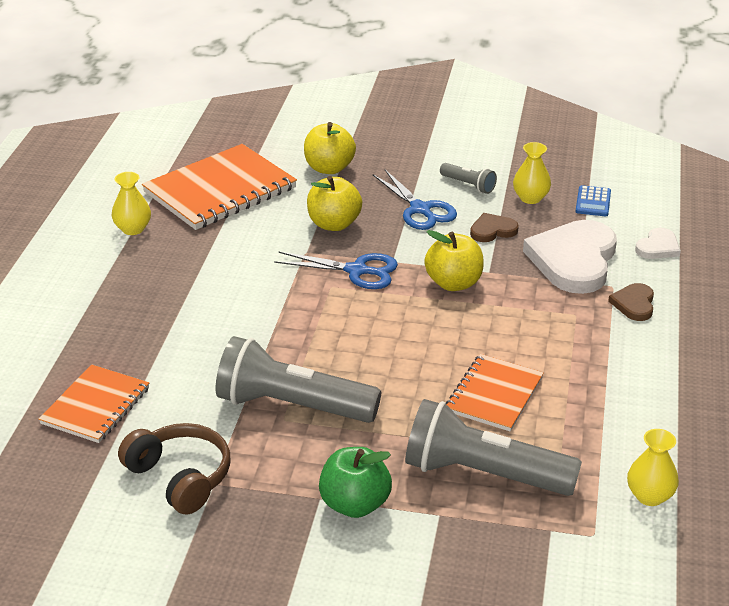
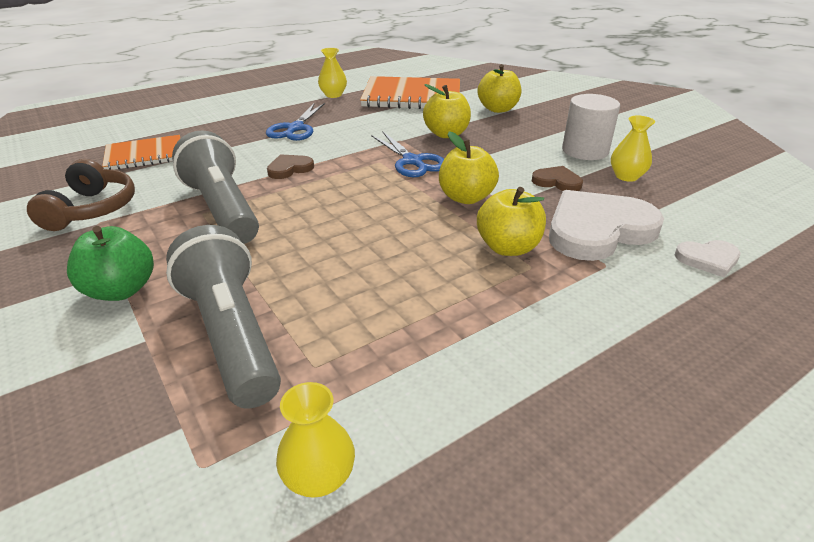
camera: 45 degrees right, 0 degrees up
(420, 209) = (521, 149): blue scissors -> blue scissors (295, 128)
(468, 185) = (585, 151): grey flashlight -> white cylinder
(494, 395) = (355, 283): orange notebook -> none
(542, 309) = (508, 247): none -> yellow apple
(593, 202) = (685, 201): blue calculator -> none
(634, 304) = (607, 289): brown heart -> brown heart (289, 169)

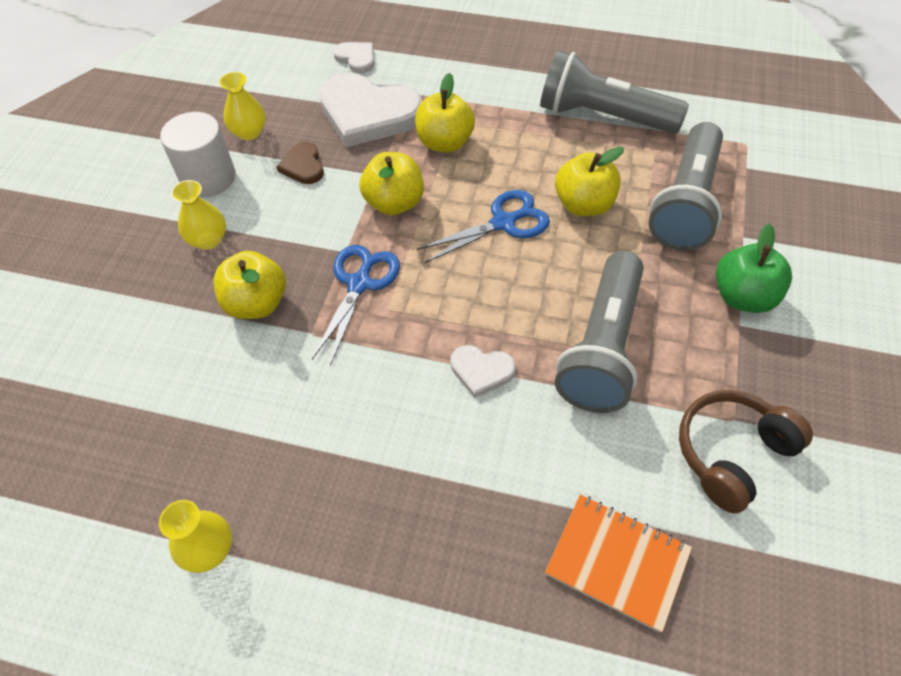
camera: 130 degrees left, 20 degrees up
(289, 169) = (481, 371): brown heart -> white heart
(295, 128) = (379, 471): blue scissors -> blue scissors (503, 223)
(319, 477) = (695, 107): yellow vase -> yellow vase (208, 240)
(412, 96) = (137, 434): orange notebook -> none
(418, 369) = (602, 116): none -> grey flashlight
(498, 109) = (124, 306): yellow apple -> yellow apple (584, 205)

